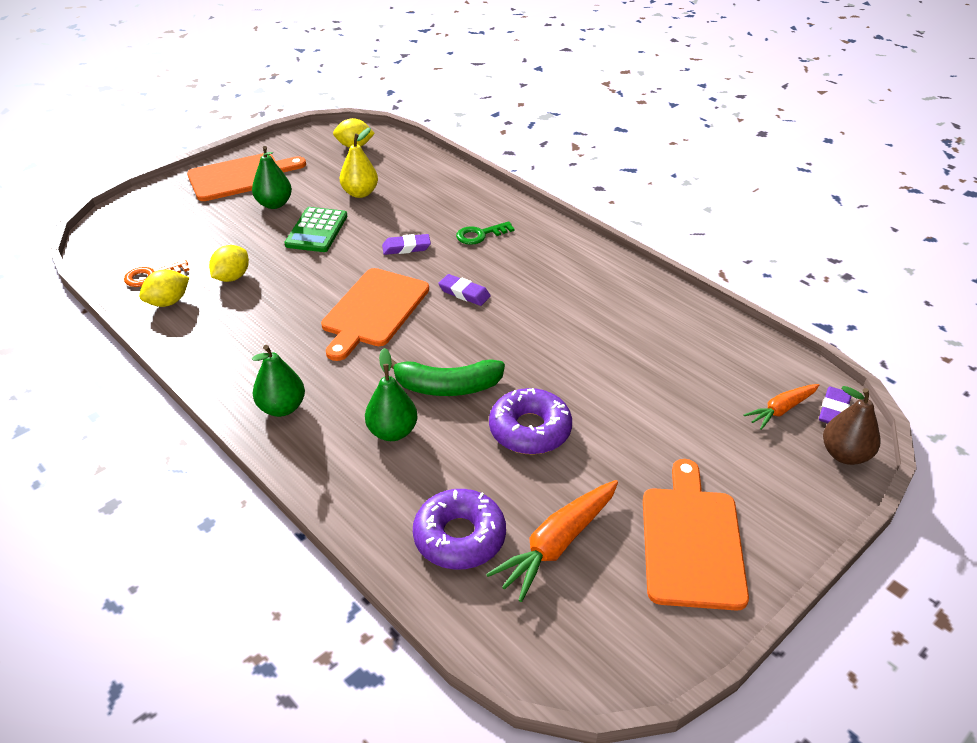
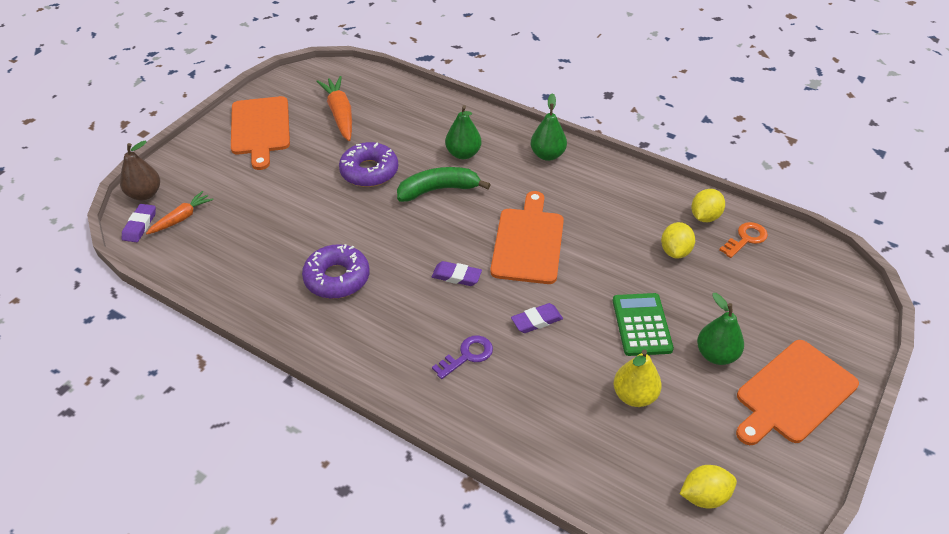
camera: 165 degrees right, 5 degrees up
(459, 537) = (397, 108): purple donut -> purple donut (337, 278)
(480, 235) = (467, 355): green key -> purple key
(557, 544) = (340, 114): orange carrot -> orange carrot turned 45 degrees counterclockwise

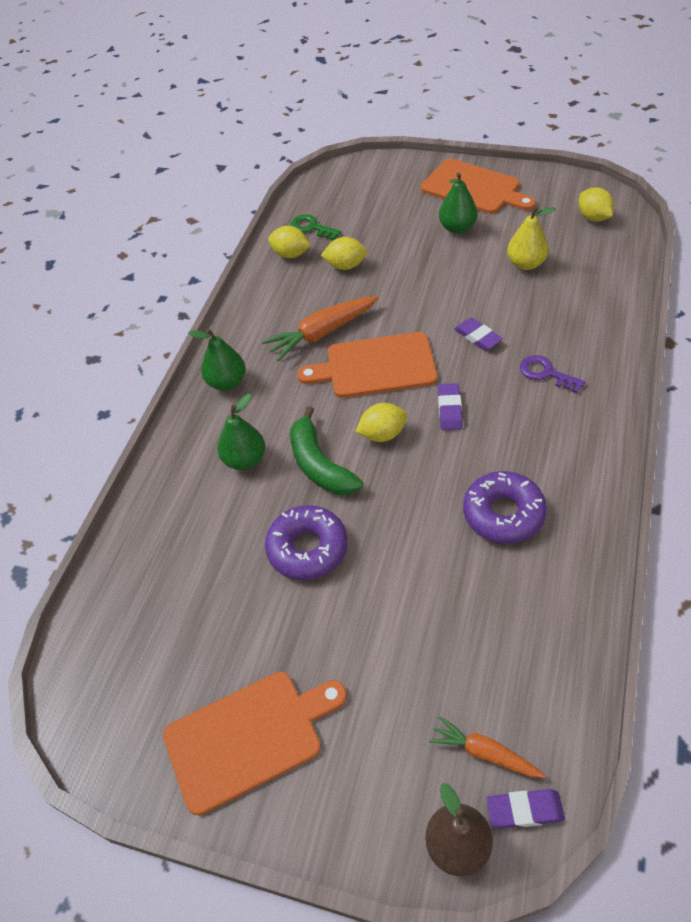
camera: 100 degrees left, 5 degrees up
(340, 114) = (190, 633): orange carrot -> orange carrot (322, 333)
(450, 229) = (382, 434): none -> yellow lemon
(641, 325) = (447, 272): green calculator -> none
(746, 239) = (311, 227): orange key -> green key

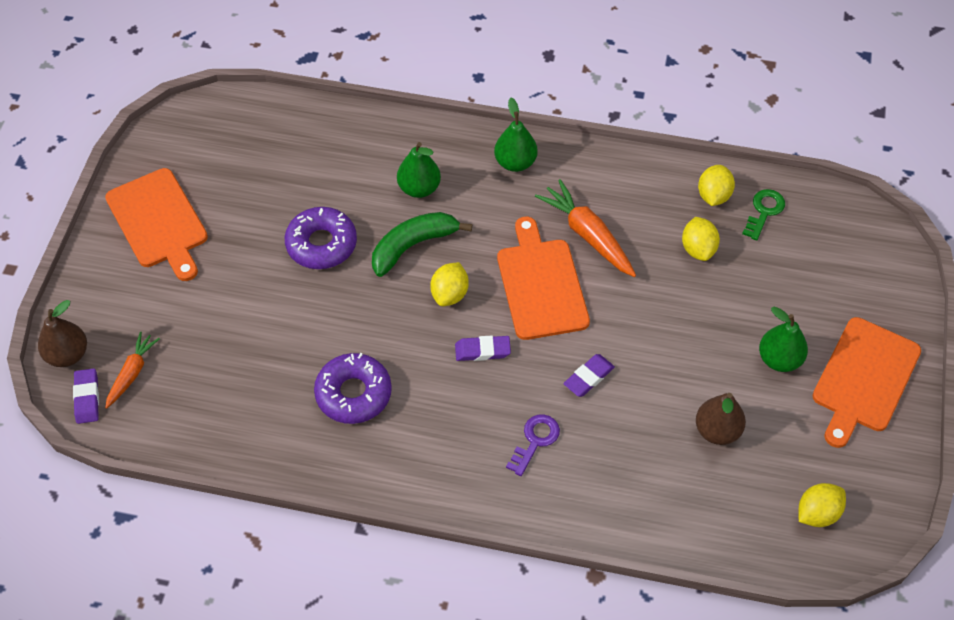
camera: 80 degrees right, 5 degrees up
(382, 434) = (450, 294): yellow lemon -> yellow lemon turned 45 degrees clockwise
(526, 264) = (717, 431): yellow pear -> brown pear

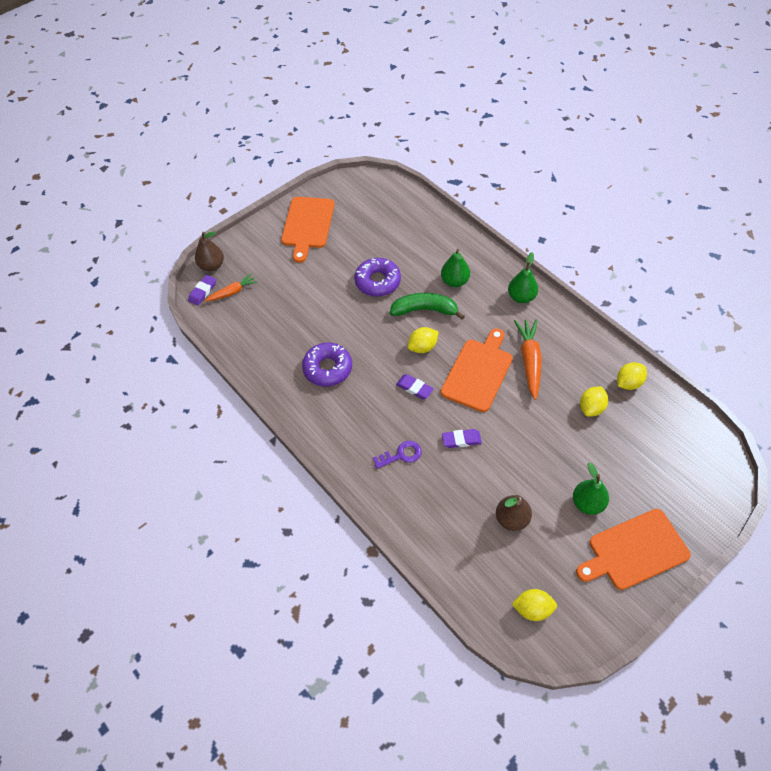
camera: 40 degrees right, 0 degrees up
(764, 211) = (654, 411): green key -> none

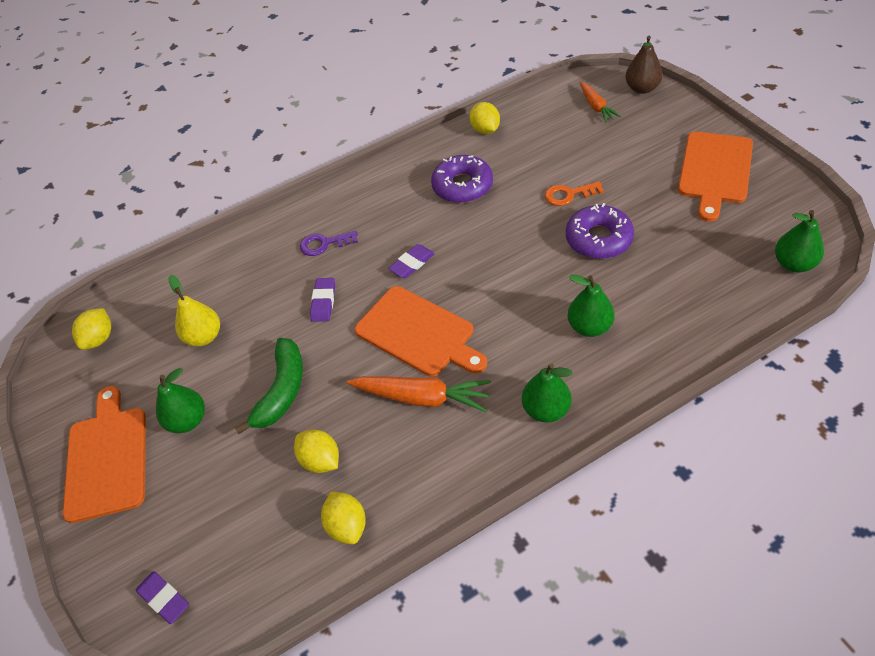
camera: 105 degrees right, 5 degrees down
(202, 292) = (600, 84): purple eraser -> purple eraser (164, 598)
(307, 225) = (714, 171): orange cutting board -> orange cutting board turned 90 degrees counterclockwise
(334, 301) = (569, 195): none -> orange key
(389, 192) = (794, 264): none -> green pear
(401, 455) = (324, 244): purple key -> purple key turned 90 degrees clockwise
(422, 347) = (474, 277): yellow lemon -> yellow lemon (485, 130)
(425, 310) = (538, 286): green banana -> green banana (282, 390)
(512, 519) = (204, 337): brown pear -> yellow pear

